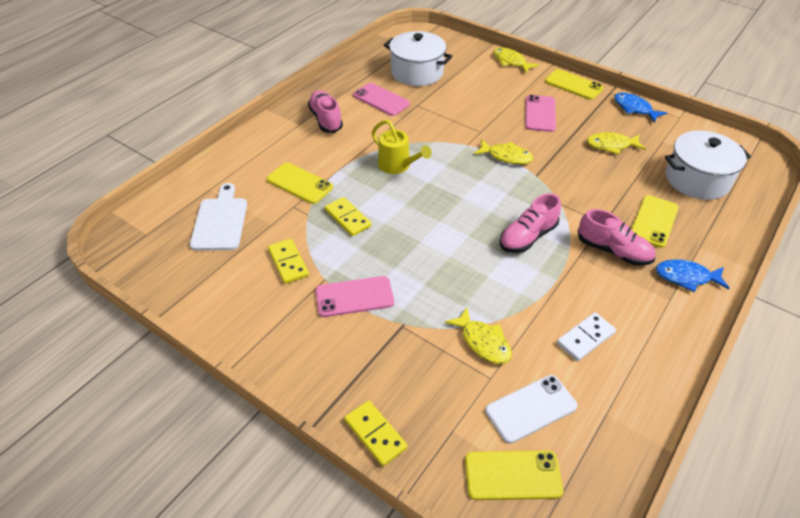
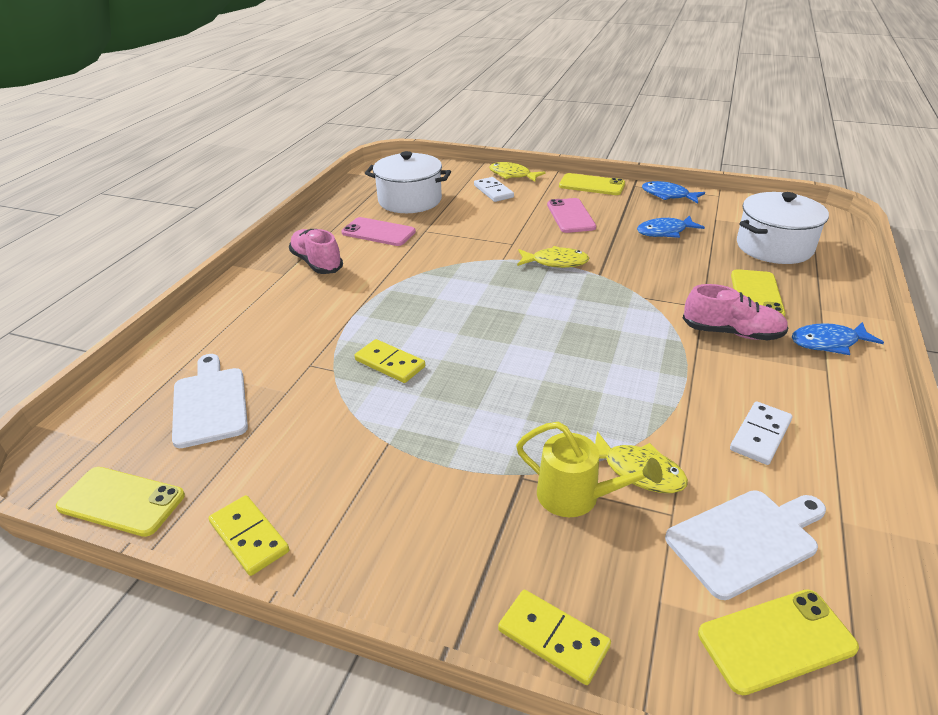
camera: 15 degrees left, 10 degrees down
(288, 263) = (328, 434): yellow domino -> yellow domino (249, 537)
(299, 183) = (309, 337): yellow phone -> yellow phone (121, 501)
(354, 297) = (439, 456): pink phone -> none
(397, 166) = (429, 295): yellow watering can -> yellow watering can (577, 497)
(488, 76) = (493, 191): none -> white domino
(527, 237) = (625, 338): pink shoe -> none
(531, 408) = (746, 540): white phone -> white cutting board
(611, 145) = (665, 232): yellow fish -> blue fish

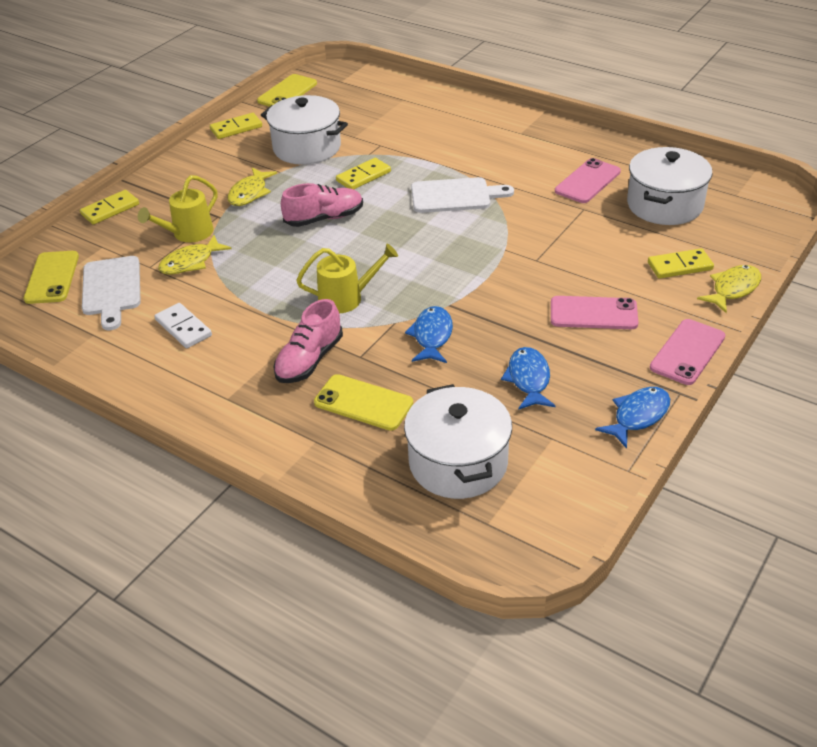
camera: 105 degrees right, 5 degrees up
(210, 403) = (357, 111): white cutting board -> white cutting board (455, 196)
(317, 263) = (534, 148): pink shoe -> pink shoe (324, 218)
(318, 431) = (307, 148): none -> white pot
(493, 191) = (680, 266): white domino -> yellow domino
(555, 262) = (485, 281): yellow fish -> yellow fish (249, 193)
(591, 185) = (687, 352): yellow phone -> pink phone
(627, 329) = (347, 298): none -> yellow watering can
(828, 342) = (261, 418): blue fish -> blue fish (432, 336)

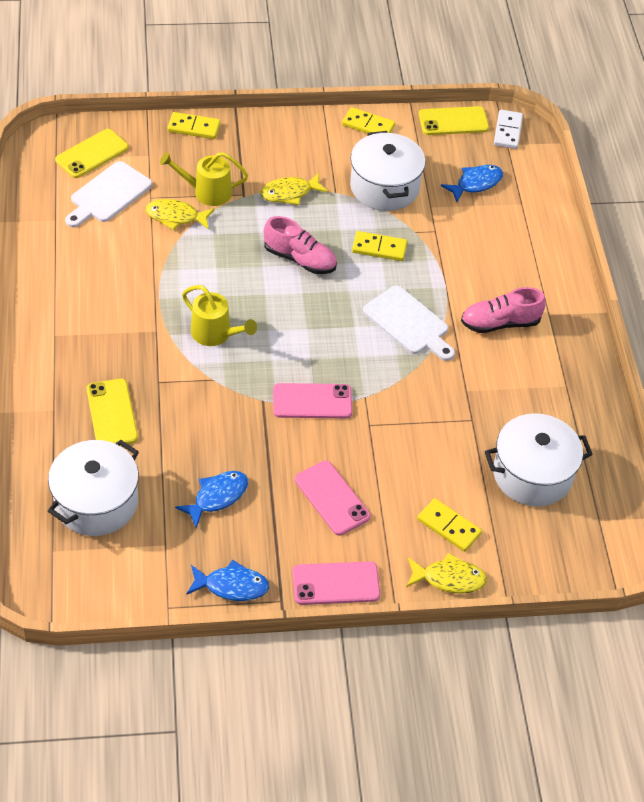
camera: 45 degrees right, 10 degrees up
(183, 328) = (103, 263): white domino -> white domino (507, 131)
(309, 360) = (130, 355): pink shoe -> pink shoe (500, 323)
(432, 336) = (216, 411): blue fish -> blue fish (476, 183)
(587, 181) = (517, 401): pink phone -> pink phone (312, 401)

